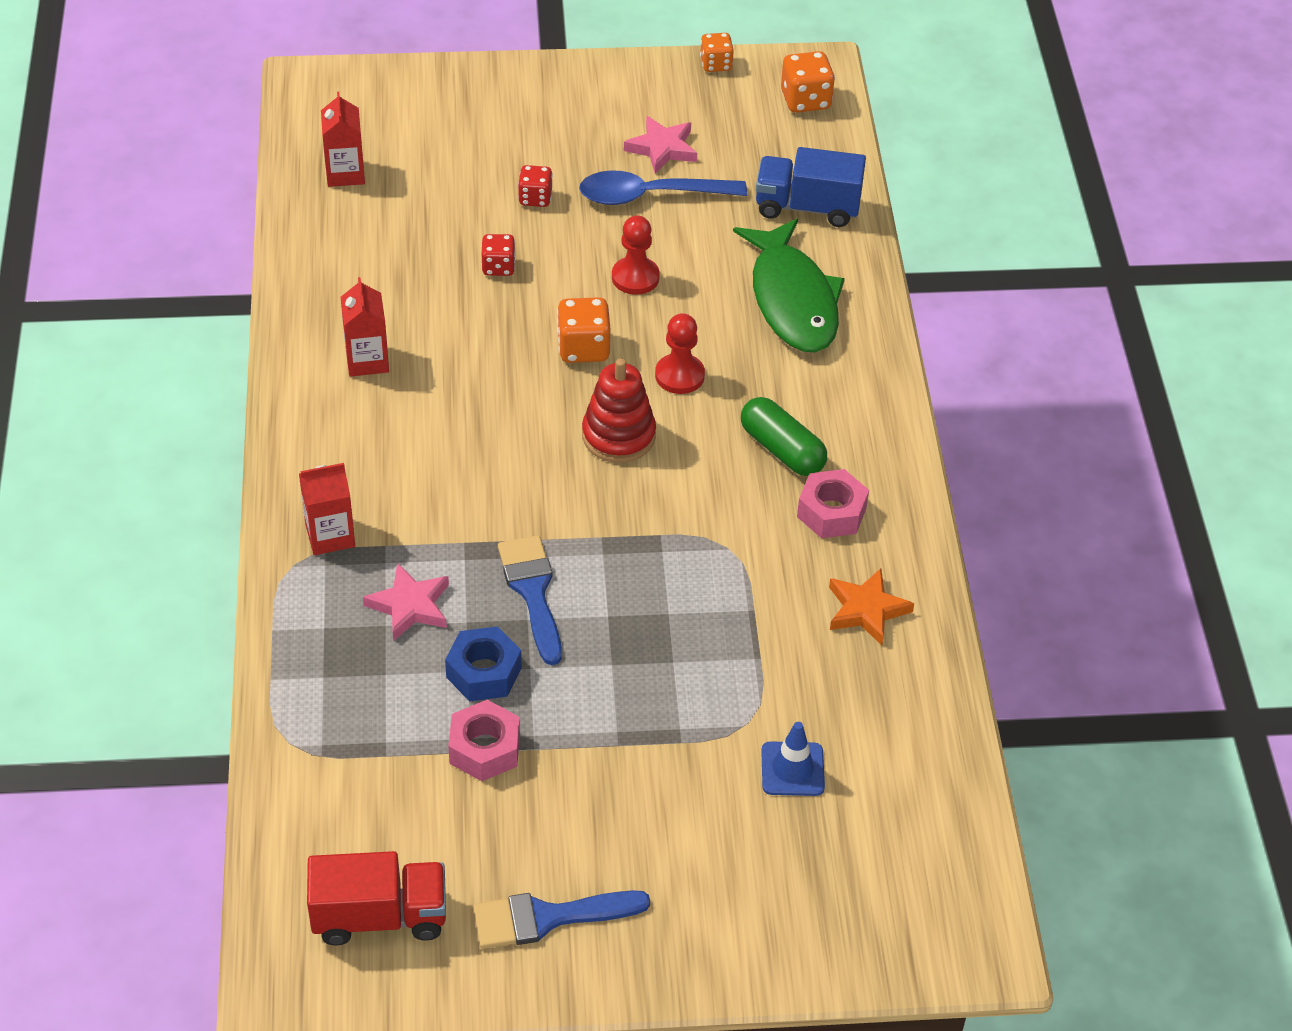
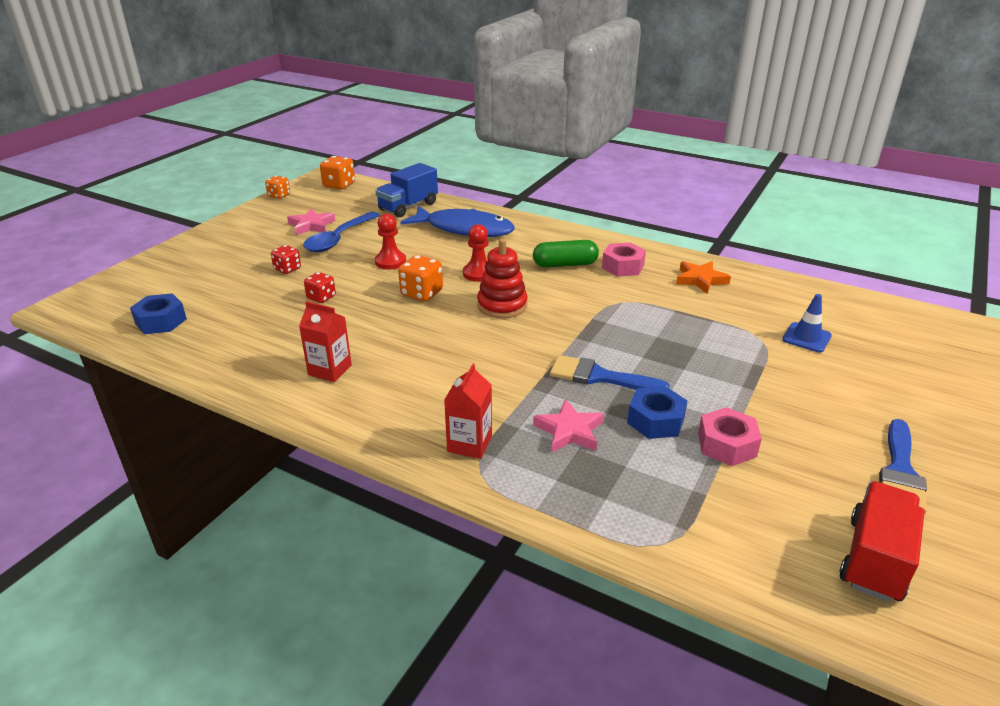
camera: 55 degrees left, 15 degrees down
(345, 173) = (161, 321): red carton -> blue nut
(792, 300) = (464, 229): green fish -> blue fish

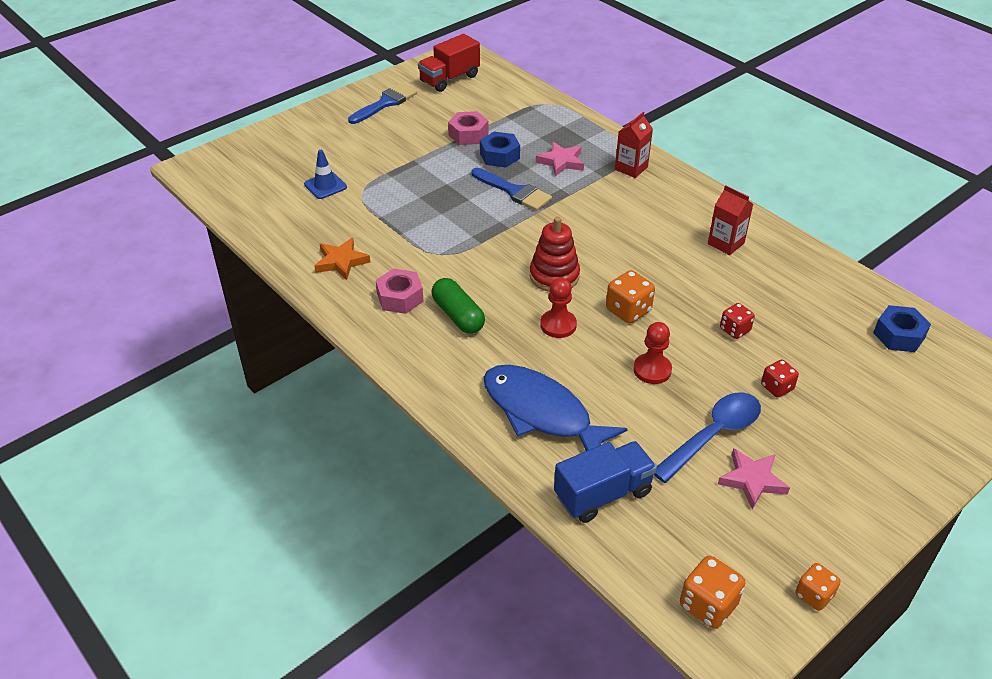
camera: 160 degrees left, 10 degrees up
(565, 264) = (458, 315): green capsule -> green capsule turned 45 degrees clockwise

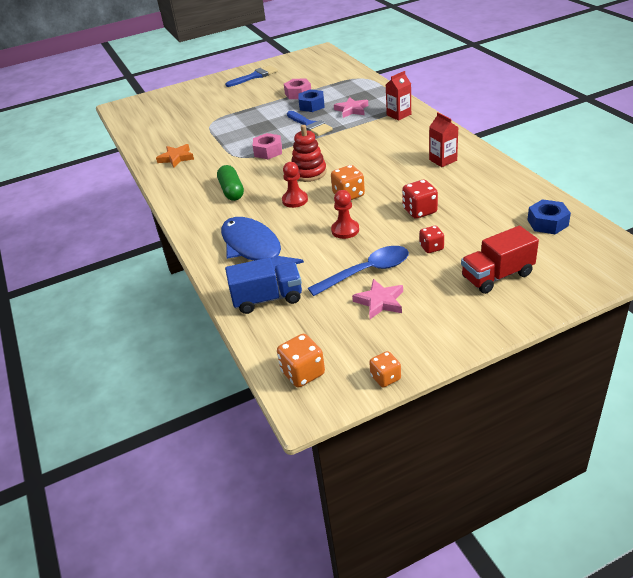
camera: 20 degrees right, 5 degrees down
(325, 186) = (191, 118): blue traffic cone -> none
(400, 297) = (201, 179): pink nut -> pink nut (268, 151)
(449, 79) = (304, 64): red truck -> red truck (497, 276)
(735, 330) = (419, 211): red dice -> red dice, size x1.51

